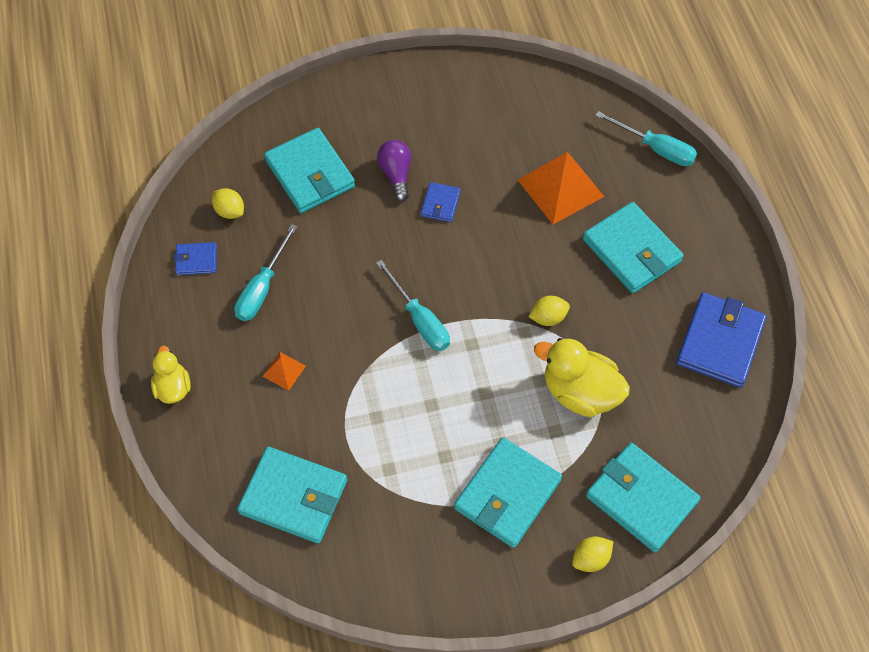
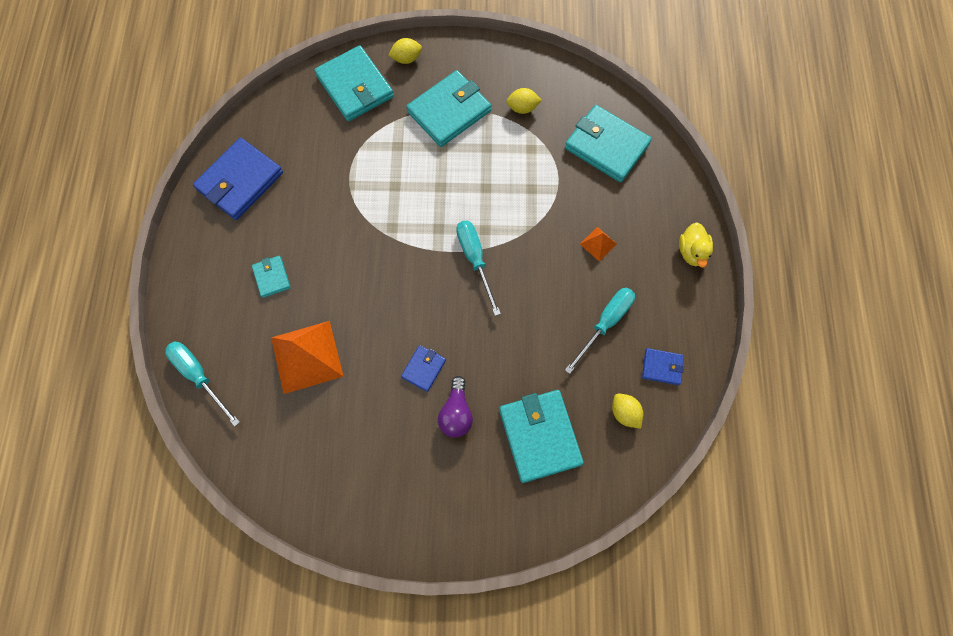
camera: 165 degrees left, 10 degrees up
(548, 317) = (368, 235): yellow lemon -> yellow lemon (522, 108)
(580, 392) = (367, 169): yellow duck -> none
(631, 250) = (272, 277): turquoise wallet -> turquoise wallet, size x0.50

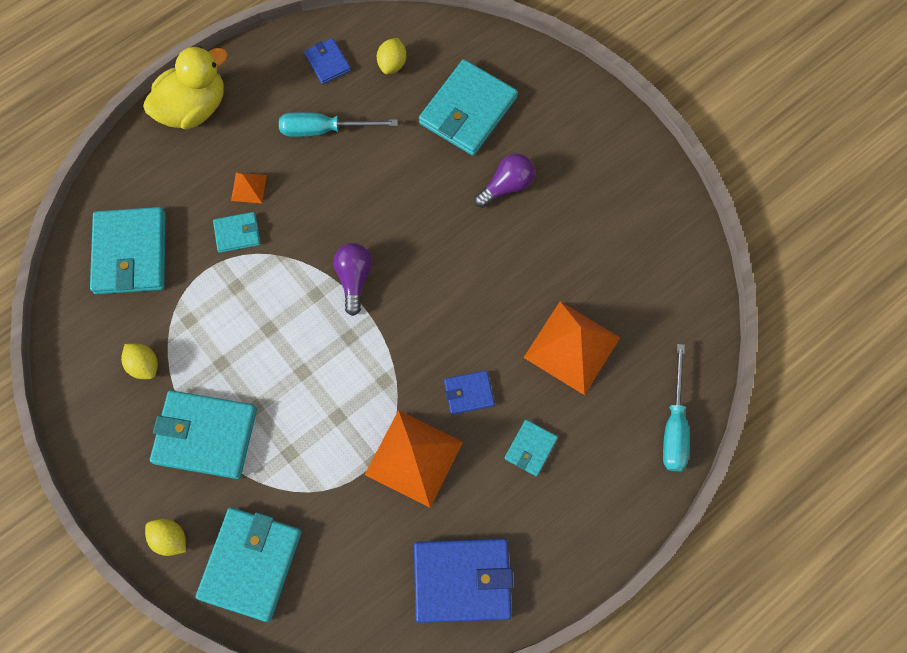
camera: 130 degrees left, 0 degrees up
(330, 208) = (414, 458): none -> orange pyramid
(423, 368) = (493, 241): blue wallet -> blue wallet (469, 393)
(475, 260) = (354, 279): turquoise screwdriver -> purple light bulb
(569, 214) = (237, 233): none -> turquoise wallet
(691, 252) = (194, 108): yellow duck -> yellow duck, size x1.69

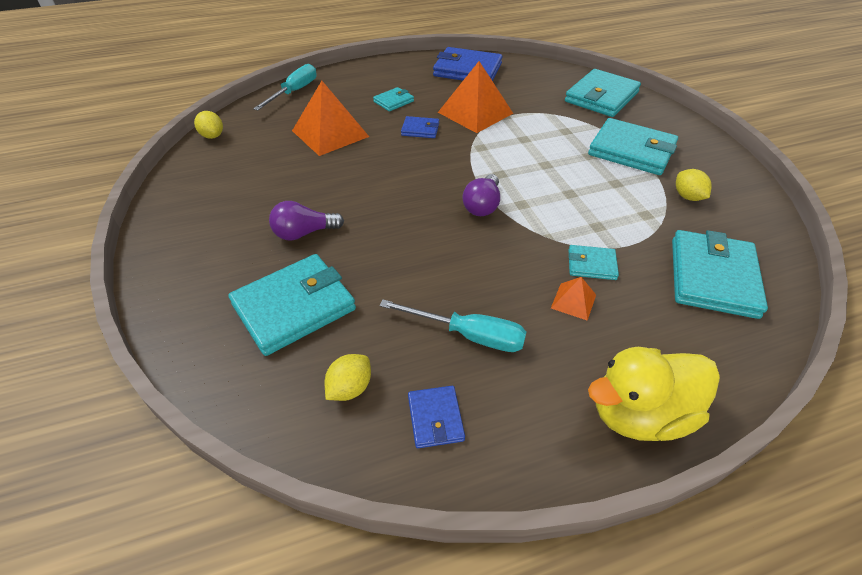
camera: 160 degrees left, 25 degrees down
(170, 539) = (659, 115): yellow lemon -> yellow lemon (212, 136)

